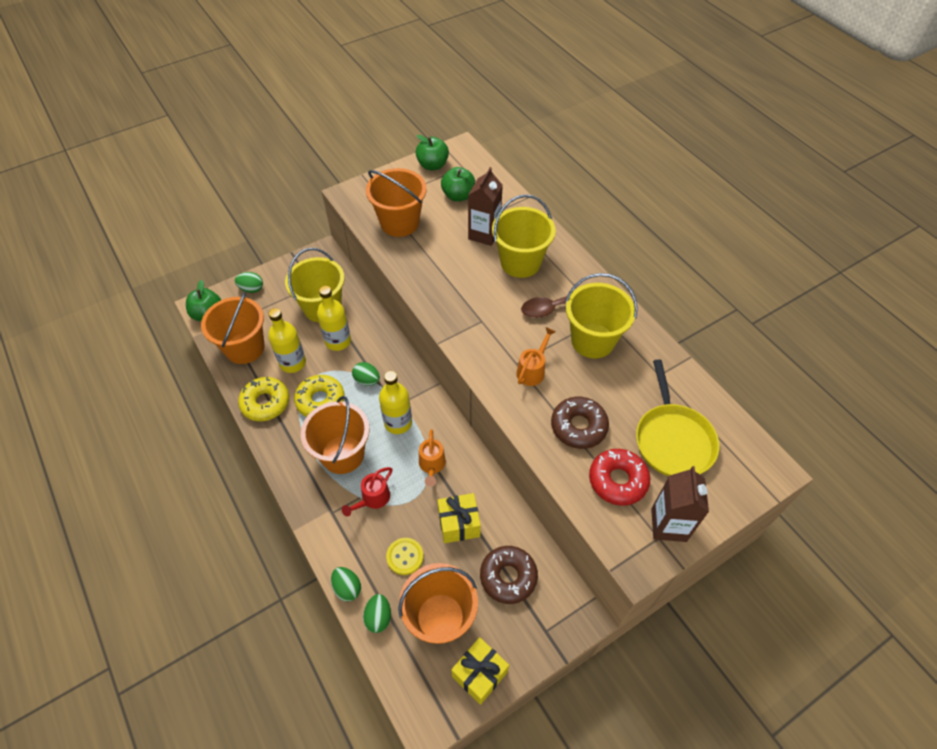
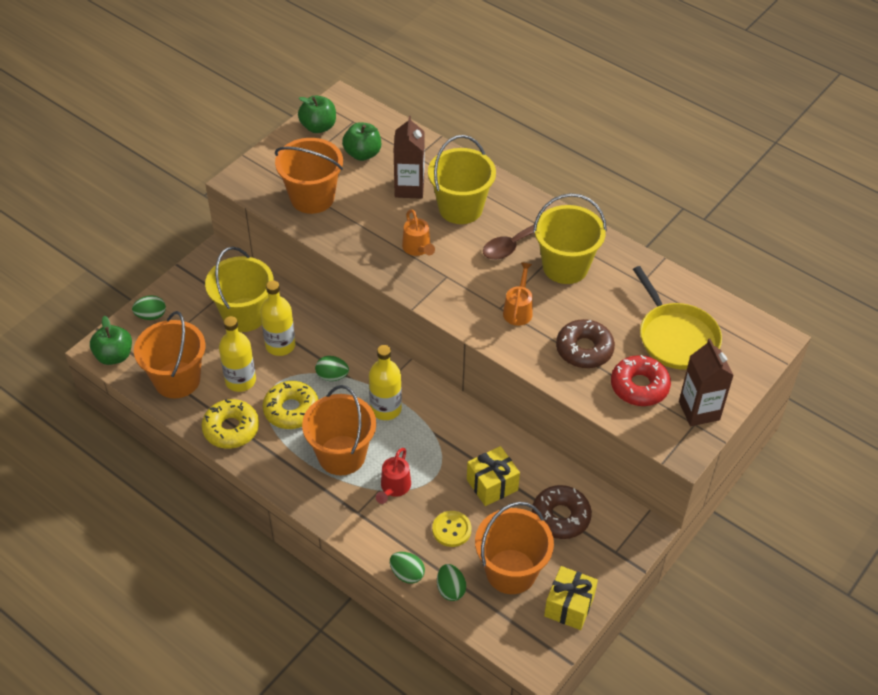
camera: 20 degrees left, 5 degrees down
(432, 465) = (440, 439): orange watering can -> orange watering can (418, 249)

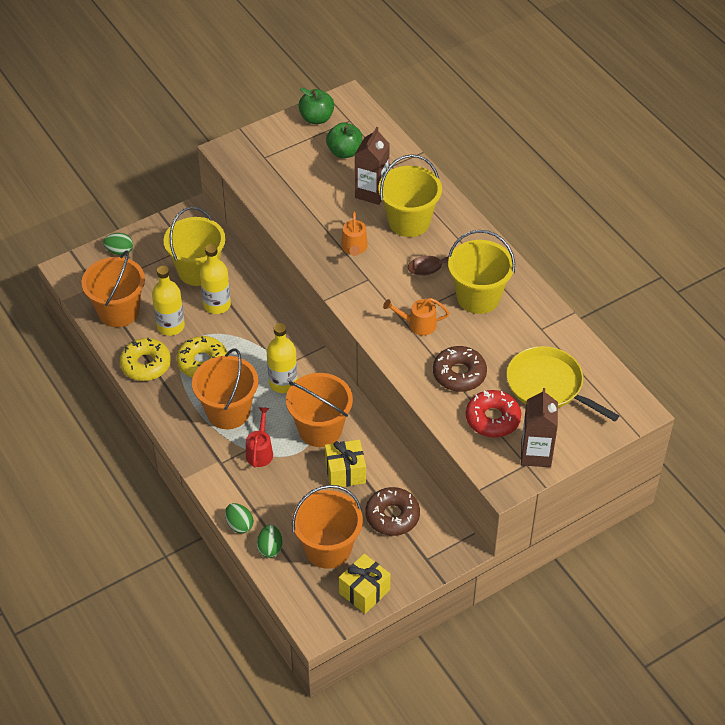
camera: 20 degrees right, 0 degrees up
(114, 356) = (75, 277): green apple -> none
(312, 198) = (282, 181): orange bucket -> orange bucket (320, 429)
(332, 376) = (249, 343): green egg -> none
(394, 488) = (260, 451): red watering can -> red watering can turned 150 degrees clockwise
(451, 529) = (293, 500): yellow button -> none
(518, 310) = (417, 324): orange watering can -> orange watering can turned 120 degrees counterclockwise
(676, 337) = (548, 385): yellow pan -> yellow pan turned 135 degrees clockwise

